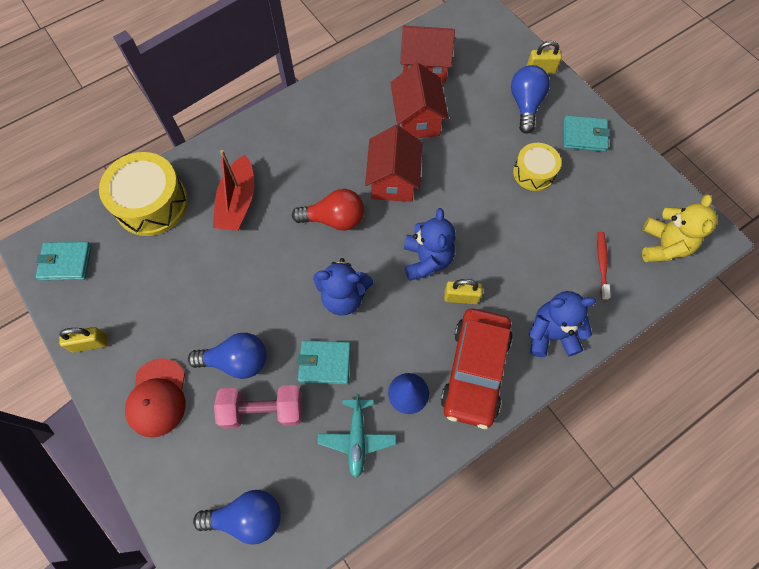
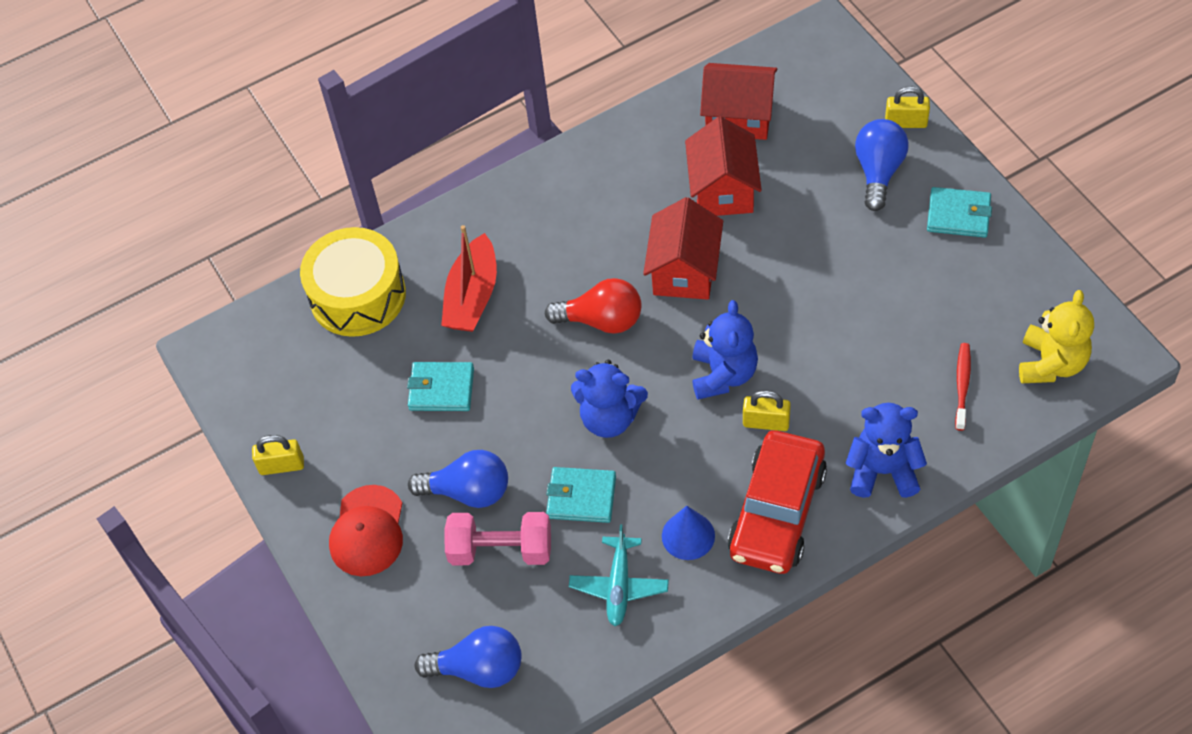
camera: 10 degrees right, 10 degrees down
(66, 262) = (247, 367): turquoise wallet -> turquoise wallet (441, 389)
(534, 173) = (881, 264): yellow drum -> none

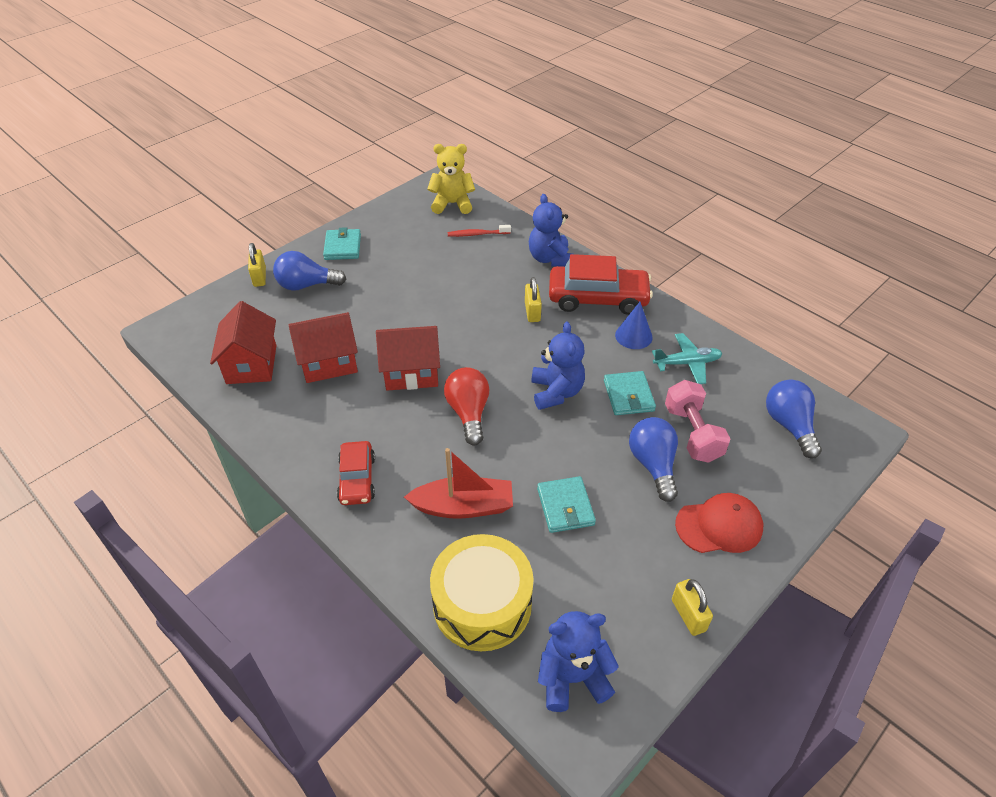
camera: 110 degrees left, 10 degrees down
(538, 207) = (357, 479): none -> red car
(723, 375) = (500, 338): blue teddy bear -> blue teddy bear (572, 678)

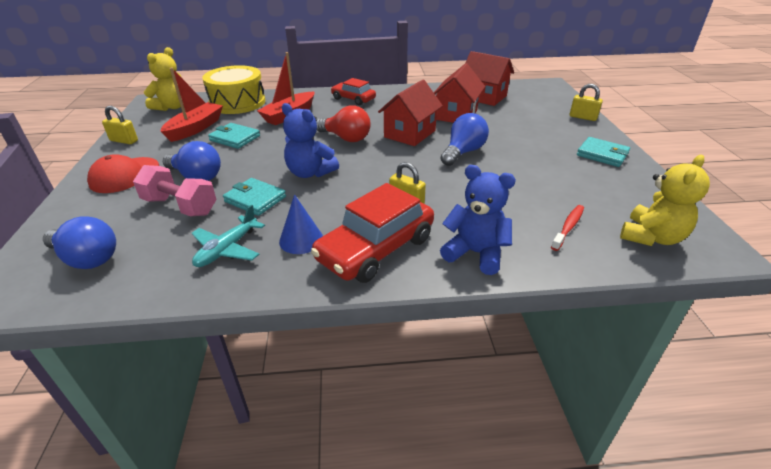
camera: 130 degrees right, 10 degrees down
(306, 285) = (555, 129): blue light bulb -> blue light bulb (463, 152)
(572, 678) = (172, 107): blue teddy bear -> yellow teddy bear
(588, 571) = (195, 128): none -> red boat

